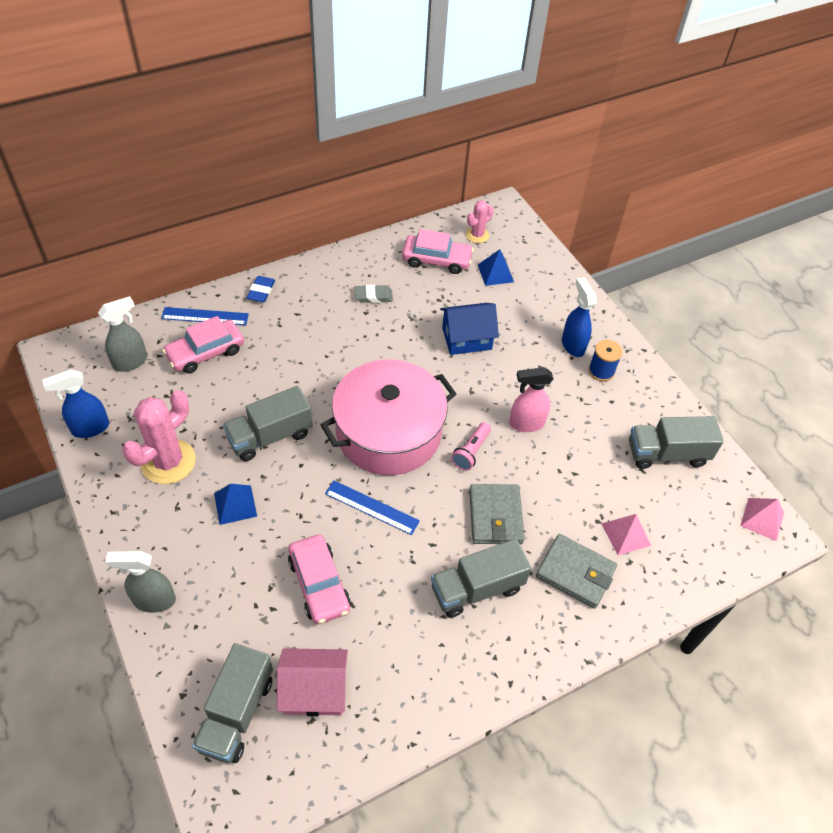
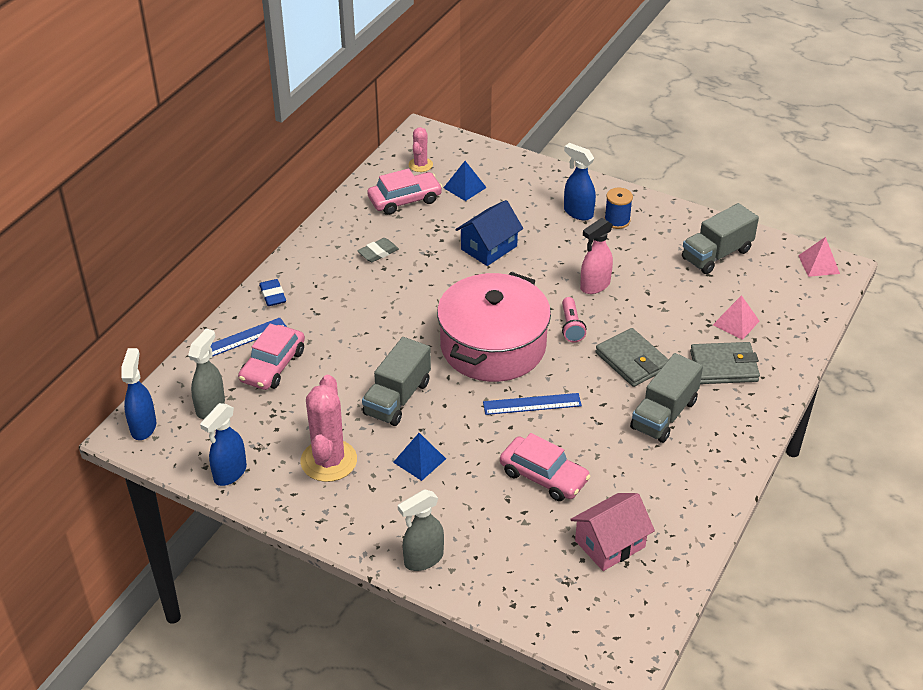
camera: 30 degrees left, 10 degrees down
(71, 352) = (143, 427): none -> blue spray bottle
(236, 713) = (567, 591): grey truck -> none

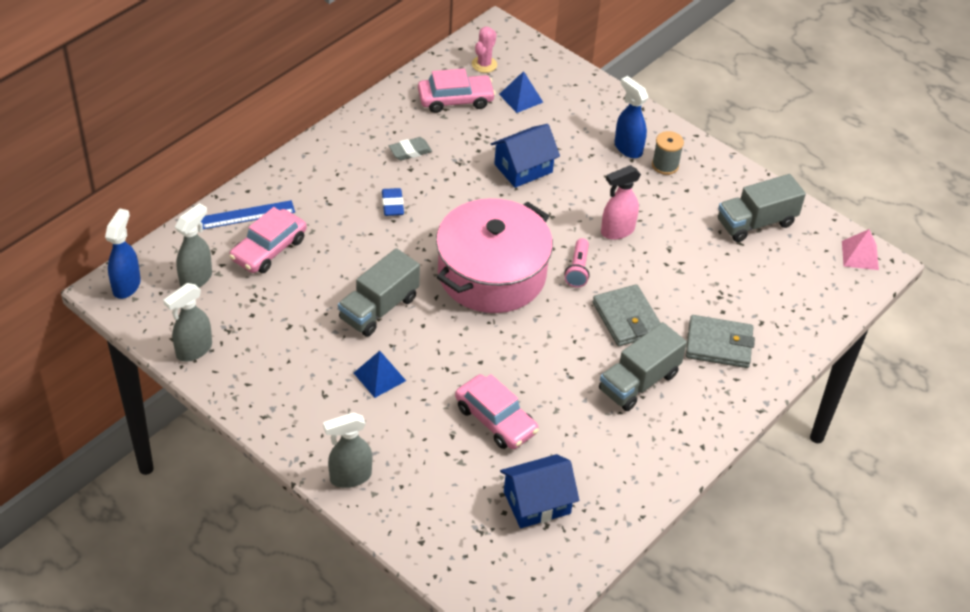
camera: 10 degrees right, 5 degrees up
(230, 473) = (193, 350): blue spray bottle -> grey spray bottle
(273, 295) = (291, 176): blue eraser -> blue eraser (392, 205)
(328, 461) = (291, 358): pink cactus -> none
(532, 404) = (510, 343): blue ruler -> none
(610, 544) = (537, 503): pink house -> blue house
(617, 221) = (665, 165): blue spool -> grey spool
(736, 323) = (748, 301): pink pyramid -> none

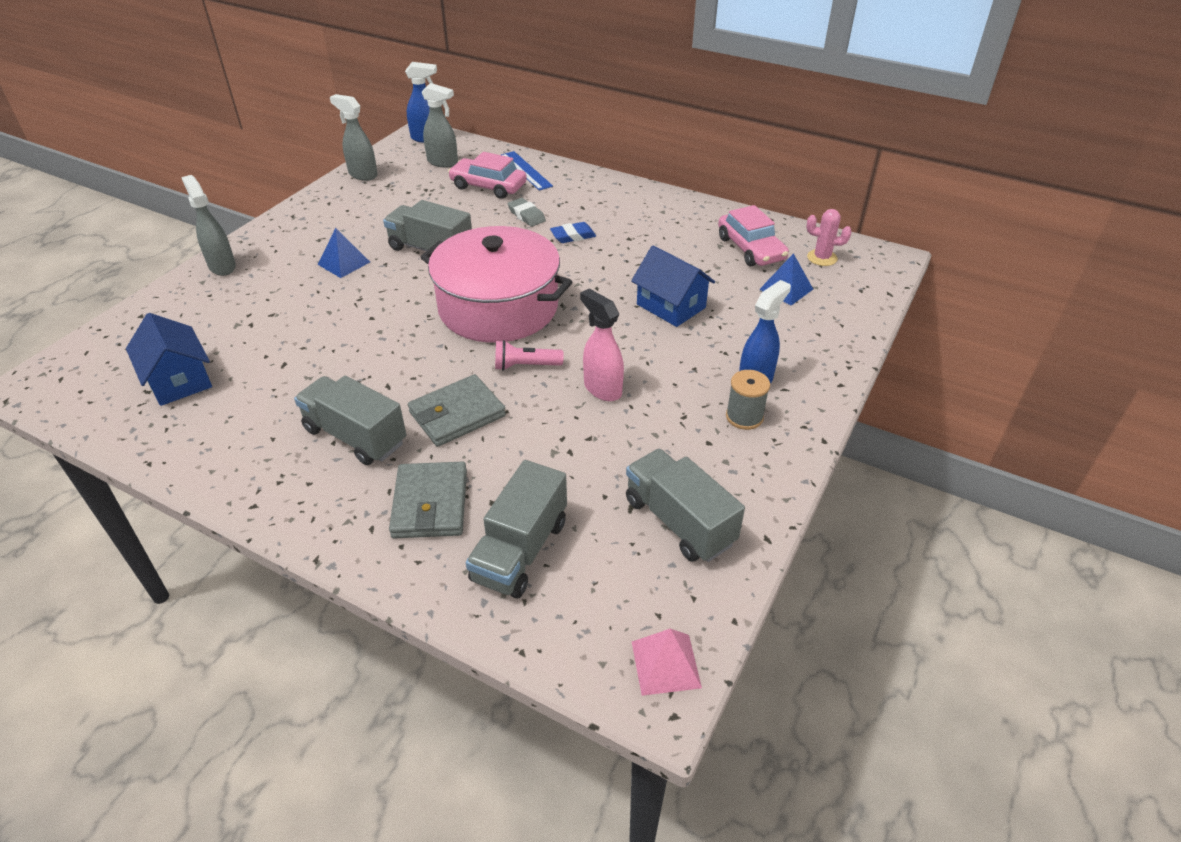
camera: 80 degrees right, 5 degrees down
(410, 151) = (654, 234): grey eraser -> grey eraser (526, 215)
(495, 419) = (292, 338): pink car -> none
(768, 304) = (520, 550): none -> grey truck

